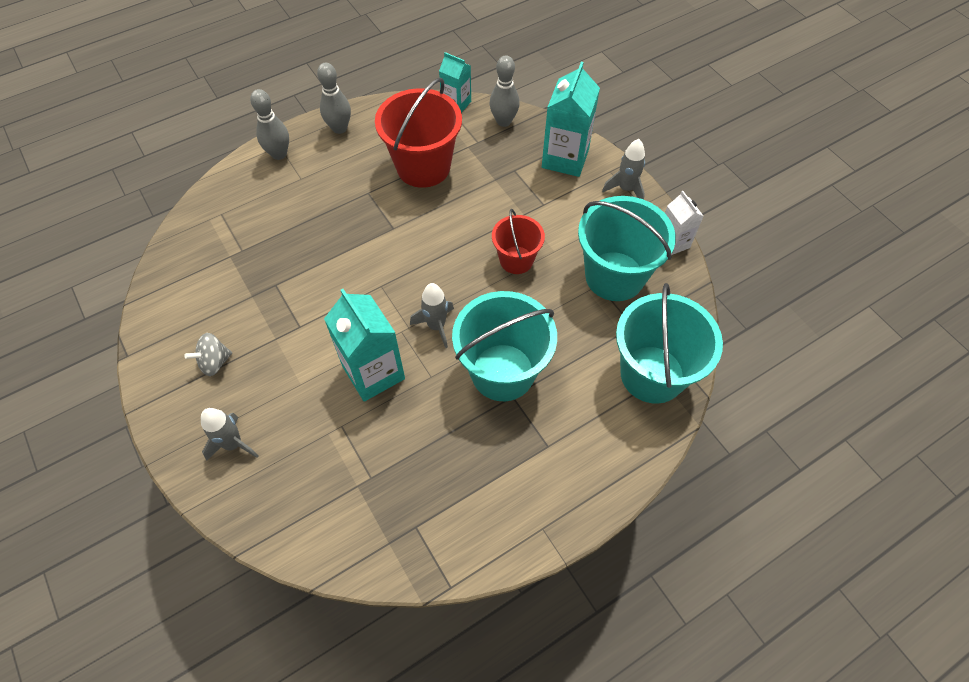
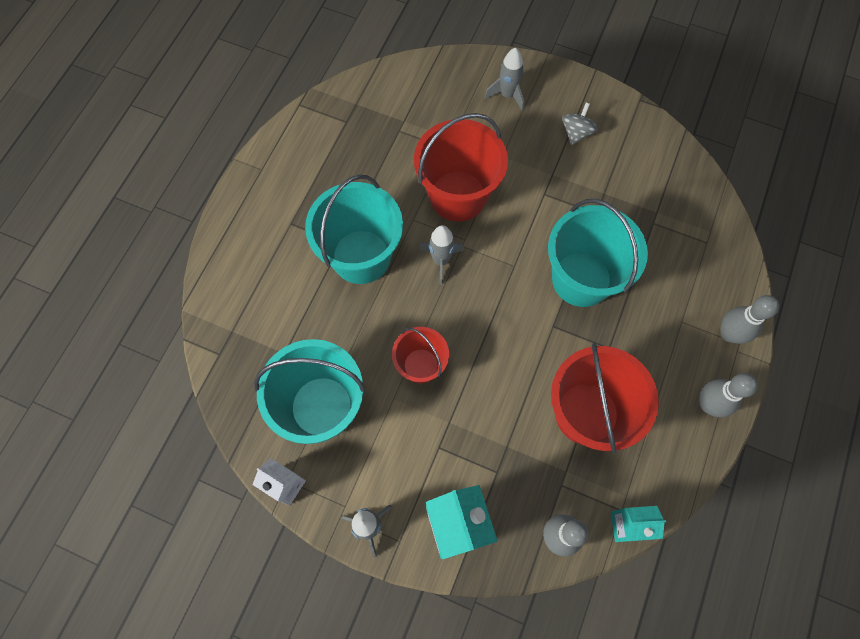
camera: 145 degrees right, 10 degrees up
(373, 372) = (458, 196): turquoise carton -> red bucket
(652, 374) = (240, 330): turquoise bucket -> turquoise bucket (581, 279)

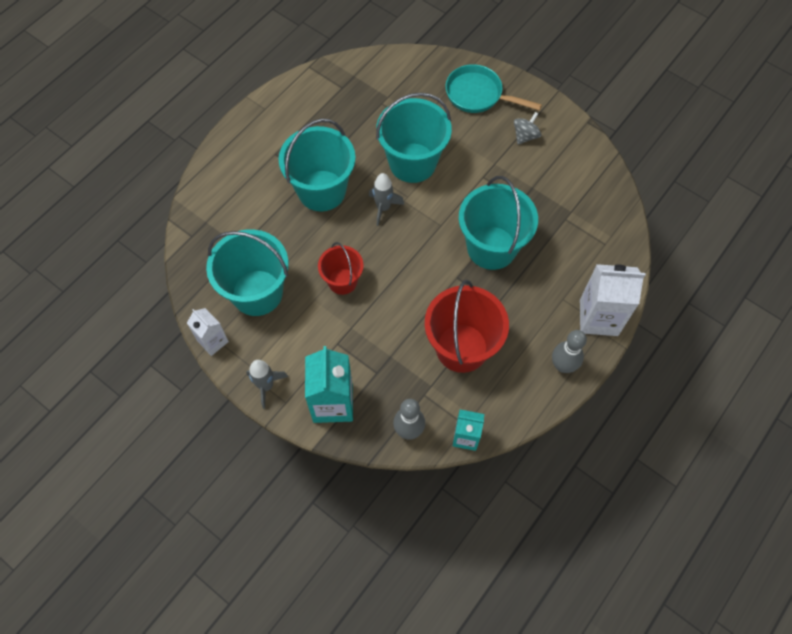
camera: 15 degrees right, 5 degrees down
(458, 196) = (412, 163): red bucket -> turquoise bucket
(507, 95) = (478, 95): grey rocket -> turquoise pan
(729, 334) = (598, 317): grey bowling pin -> white carton

